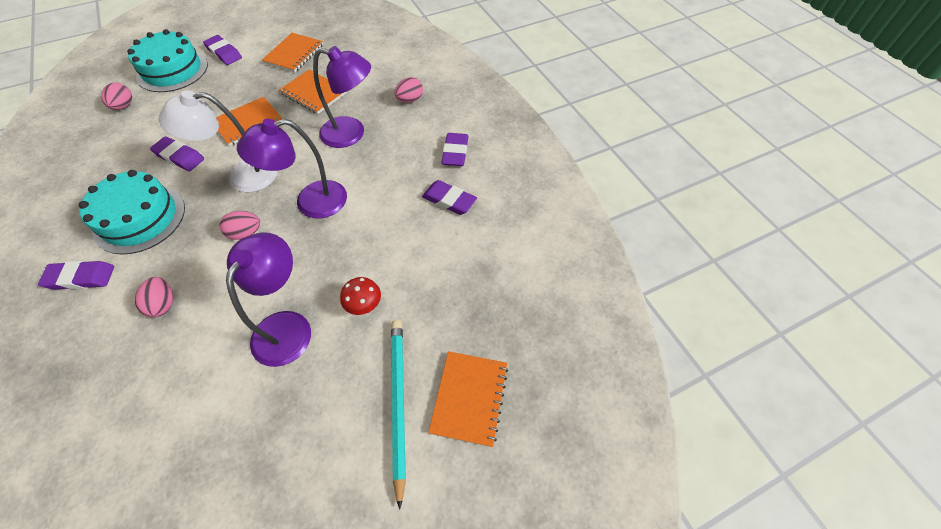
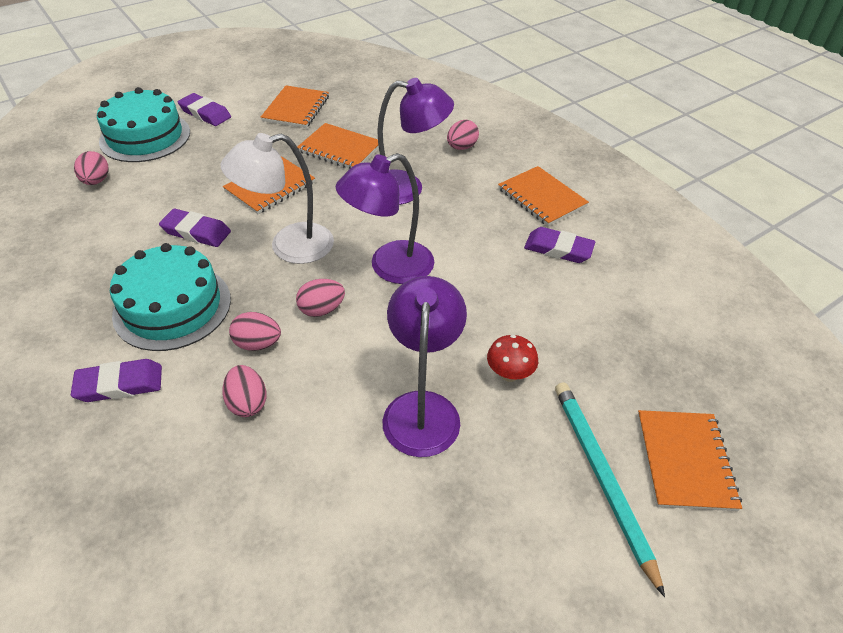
camera: 10 degrees left, 10 degrees down
(188, 256) = (258, 344): none -> pink egg
(455, 152) = (541, 198): purple eraser -> orange notebook

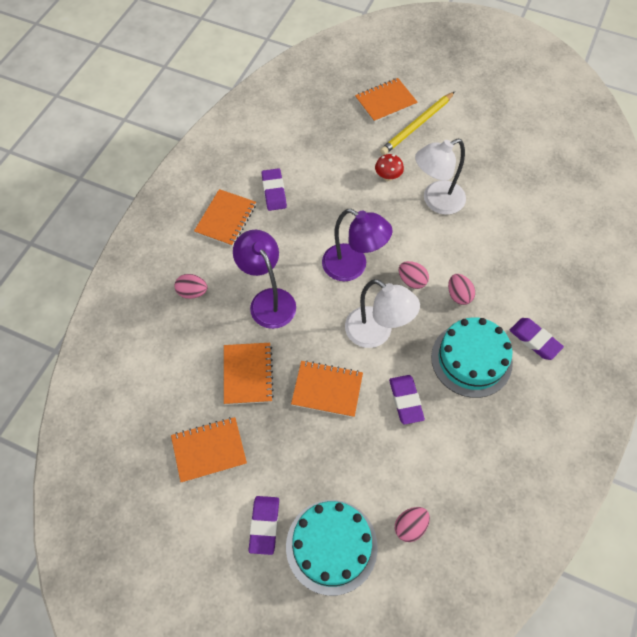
camera: 120 degrees left, 15 degrees up
(247, 403) = (494, 273): pink egg -> none
(422, 408) = (436, 201): purple lamp -> white lamp
(601, 477) = (417, 125): turquoise pencil -> yellow pencil

